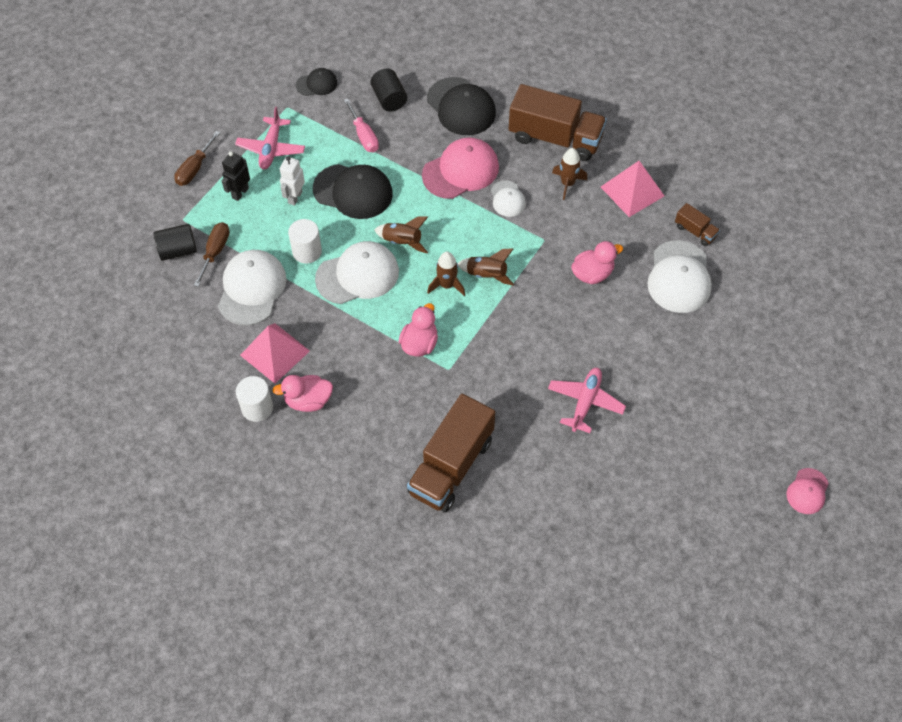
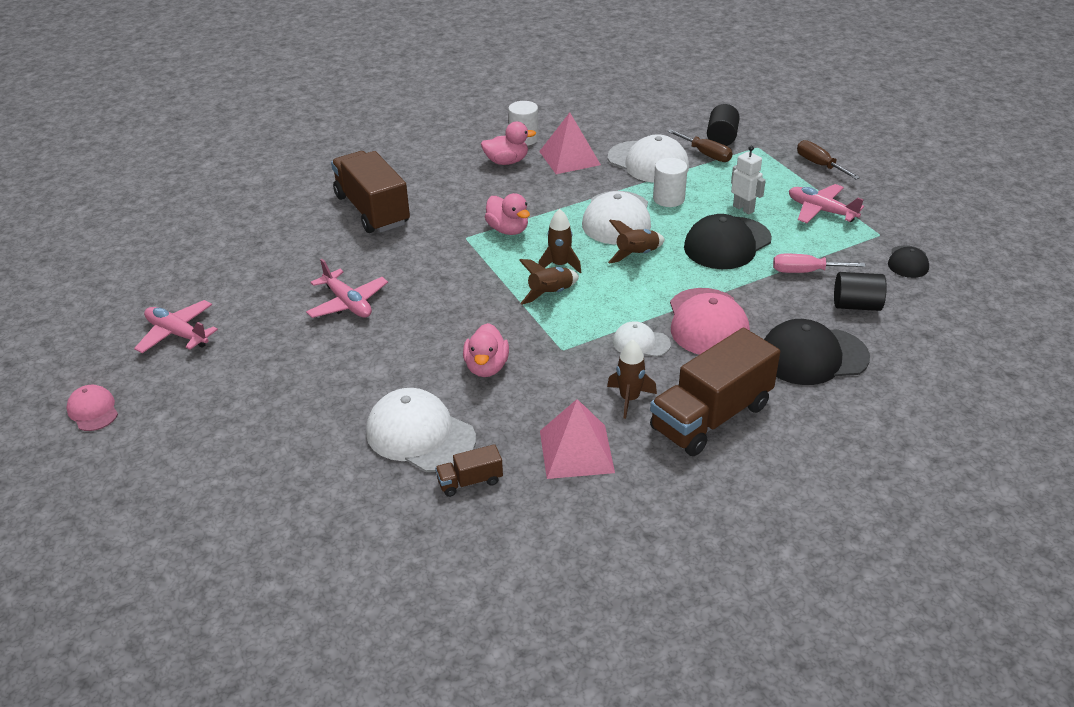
camera: 120 degrees right, 20 degrees down
(240, 193) = (771, 181): black robot -> none
(308, 401) = (507, 161): pink duck -> pink duck turned 60 degrees clockwise
(700, 499) = (177, 334): none -> pink plane

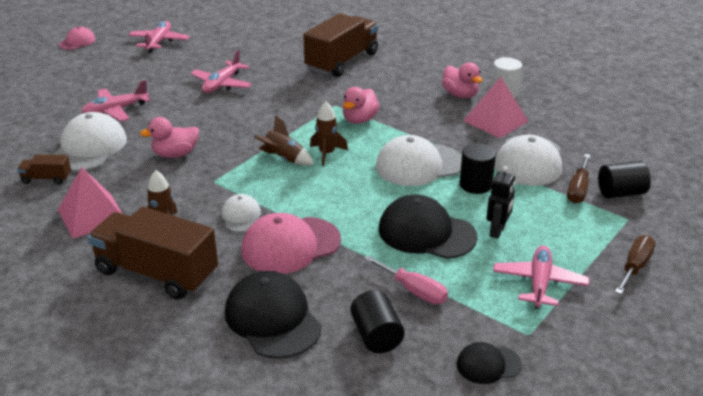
camera: 65 degrees right, 5 degrees down
(340, 400) = (115, 110): none -> pink plane
(470, 481) = (46, 179): brown truck -> brown truck turned 45 degrees counterclockwise
(637, 254) = (370, 187): brown rocket -> none
(668, 199) = (475, 185): white cylinder -> black cylinder
(743, 208) = (497, 231): white robot -> black robot
(805, 271) = (414, 291): pink screwdriver -> pink screwdriver turned 150 degrees clockwise

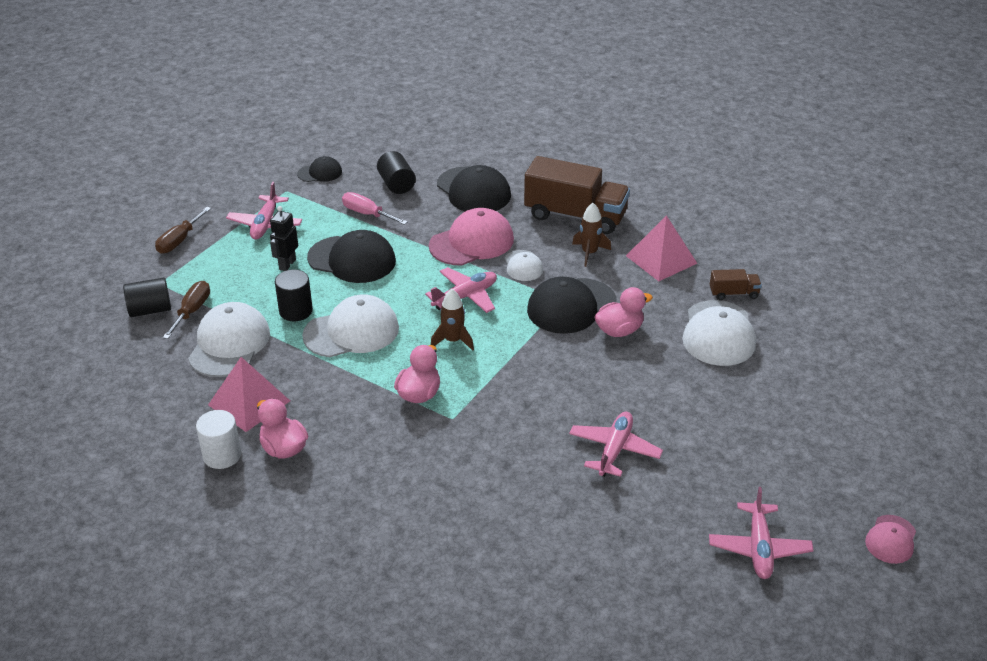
camera: 175 degrees right, 5 degrees up
(115, 110) = (727, 391): pink plane -> pink plane (465, 297)
(209, 176) = (571, 306): none -> black cap
(284, 159) = (498, 331): brown rocket -> none
(342, 62) = (452, 514): brown truck -> none

